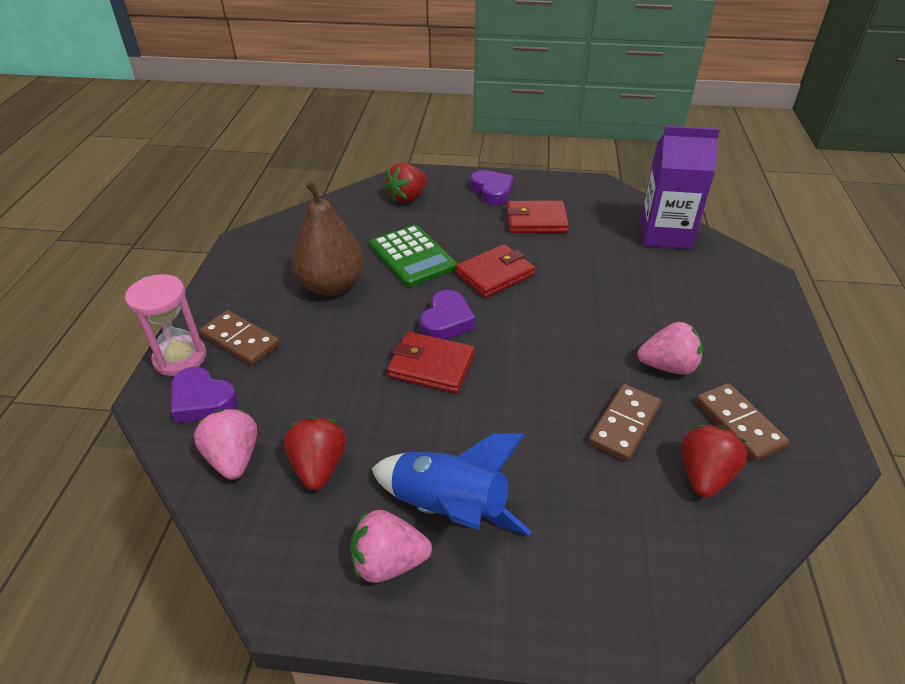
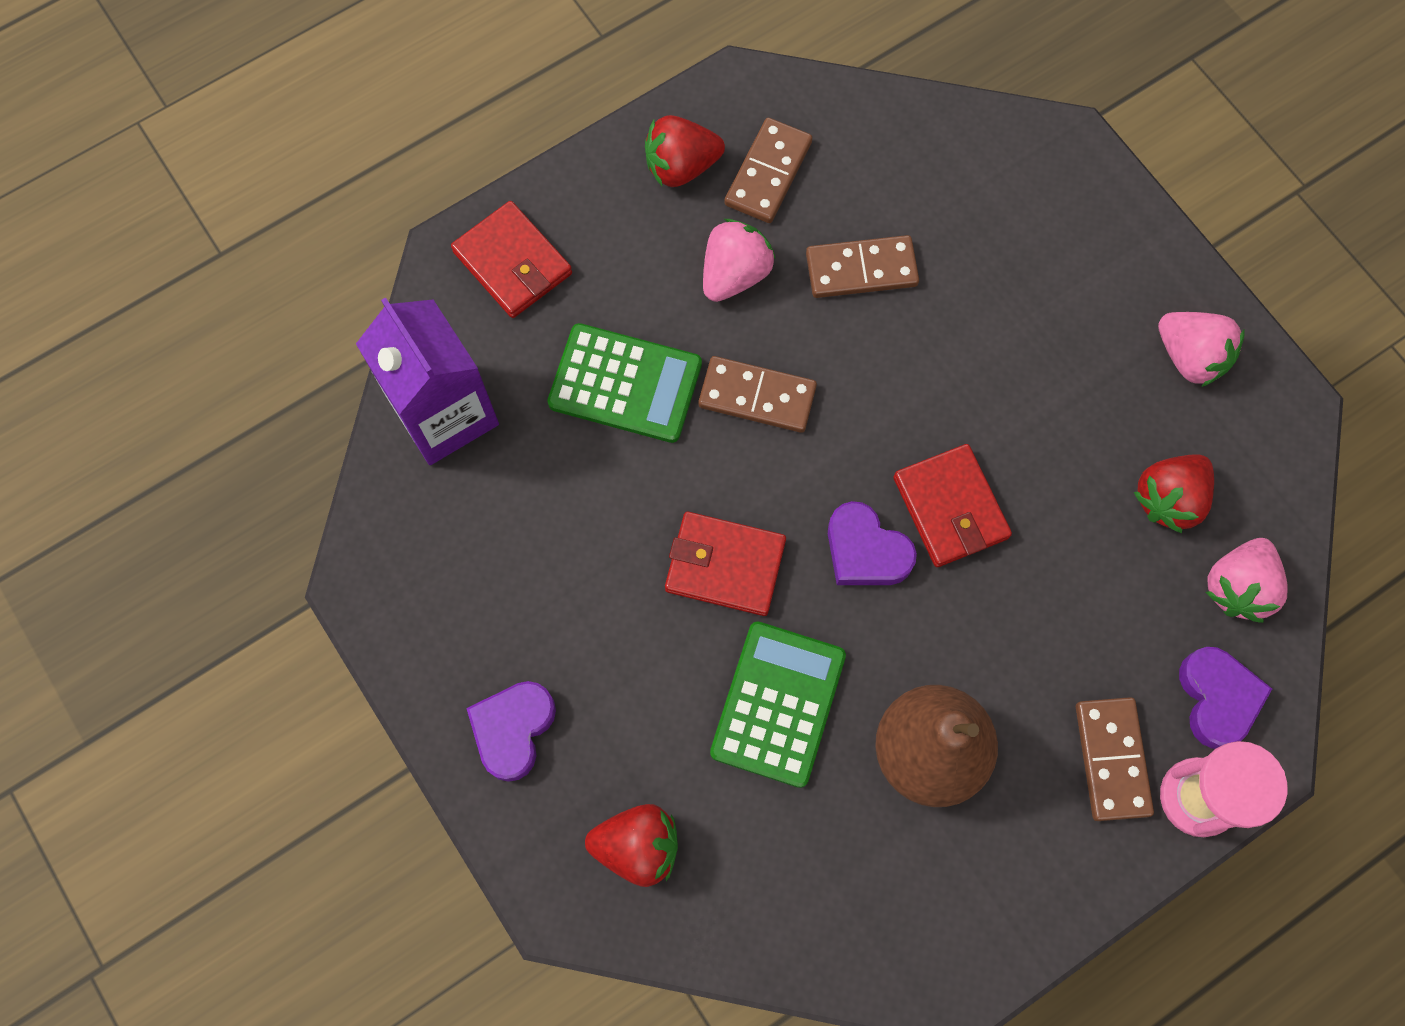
camera: 130 degrees left, 30 degrees up
(446, 321) = (865, 551): purple heart -> purple heart turned 120 degrees counterclockwise
(449, 508) = (1098, 351): blue rocket -> none
(536, 220) = (547, 604): red wallet -> red wallet (512, 263)
(576, 332) = (757, 397): none -> brown domino
(630, 292) = (625, 384): none -> green calculator
(668, 366) = (735, 274): pink strawberry -> pink strawberry turned 75 degrees clockwise
(704, 475) = (865, 173): red strawberry -> red strawberry (681, 166)

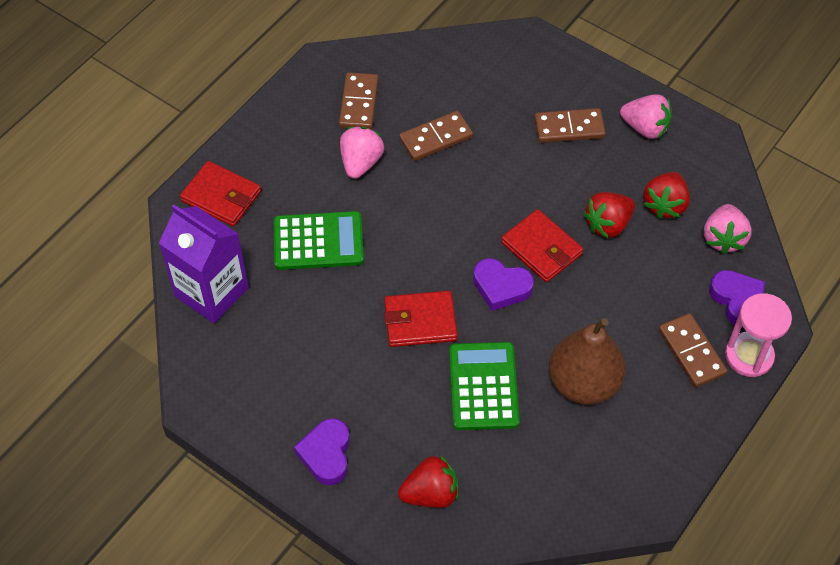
camera: 20 degrees left, 15 degrees down
(681, 166) = (304, 114): red strawberry -> red strawberry (608, 224)
(757, 397) = (401, 224): brown domino -> brown domino (569, 128)

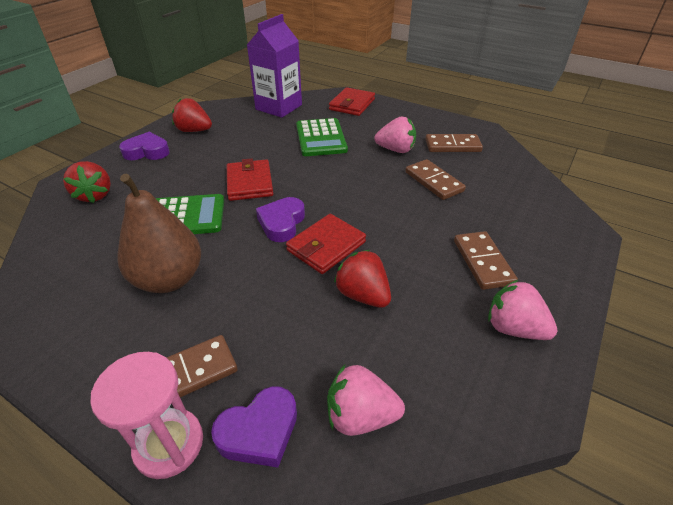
camera: 85 degrees right, 15 degrees down
(645, 128) = (513, 328): pink strawberry -> pink strawberry turned 105 degrees clockwise
(665, 205) = (401, 348): red strawberry -> red strawberry (194, 131)

